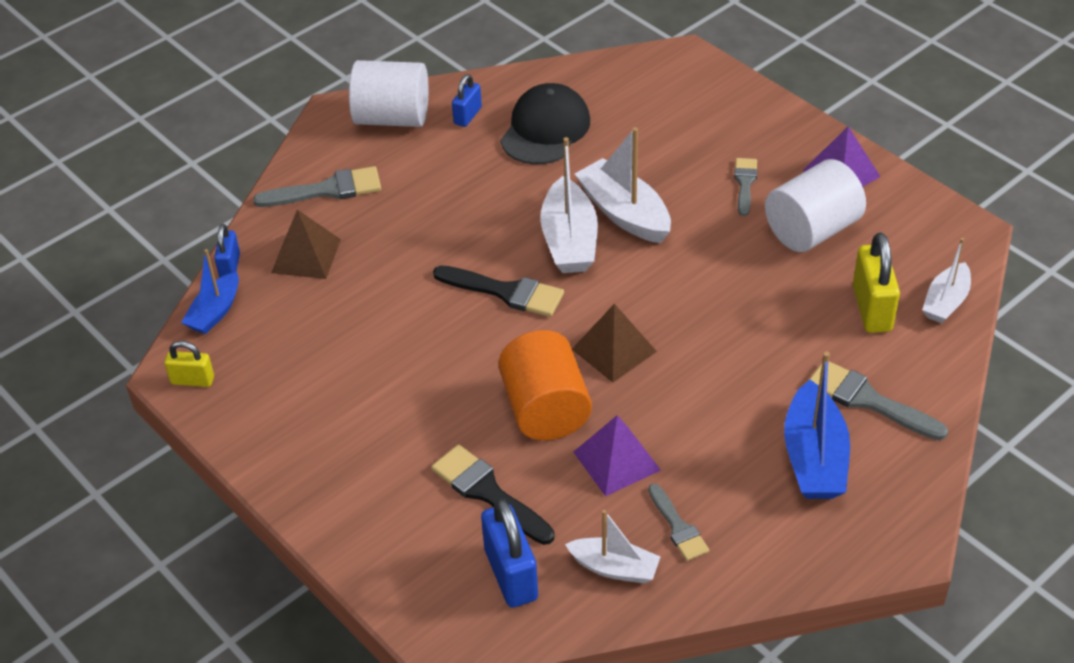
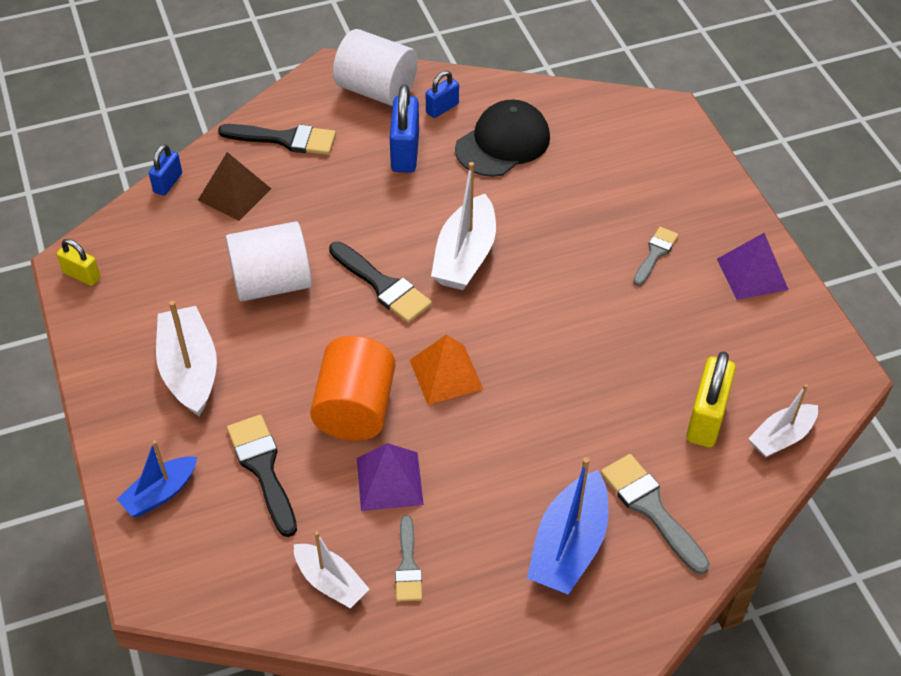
camera: 20 degrees right, 5 degrees up
(215, 312) = (133, 220): blue boat -> blue boat (160, 493)
(327, 190) = (285, 139): grey brush -> black brush
(511, 574) = (239, 553): blue padlock -> blue padlock (405, 152)
(614, 350) = (446, 374): brown pyramid -> orange pyramid
(624, 213) = (528, 246): white boat -> white boat (189, 370)
(811, 230) = (692, 321): white cylinder -> white cylinder (272, 283)

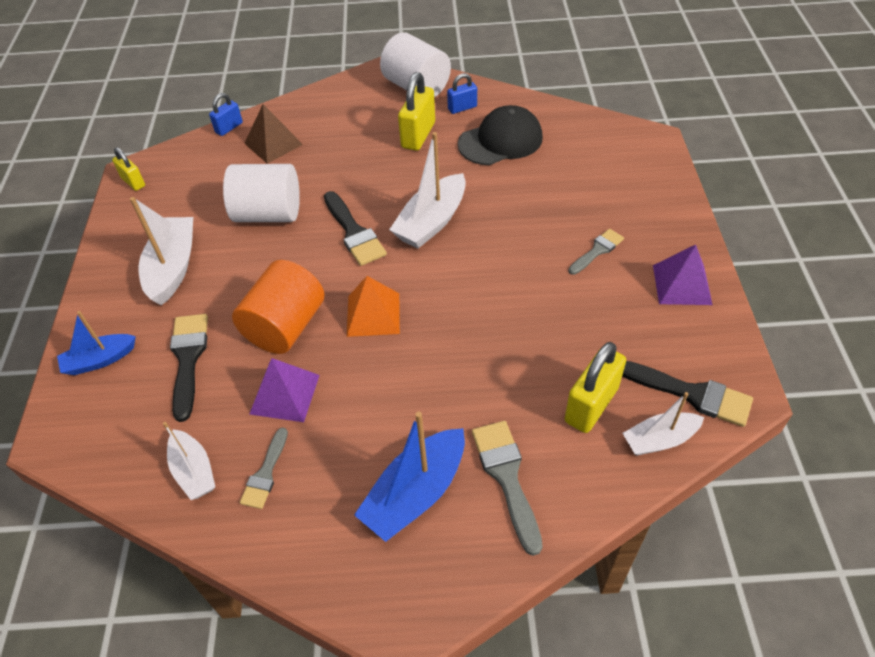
camera: 20 degrees right, 0 degrees up
(285, 139) = (330, 111): black brush -> black brush (691, 394)
(405, 152) = (418, 135): blue padlock -> yellow padlock

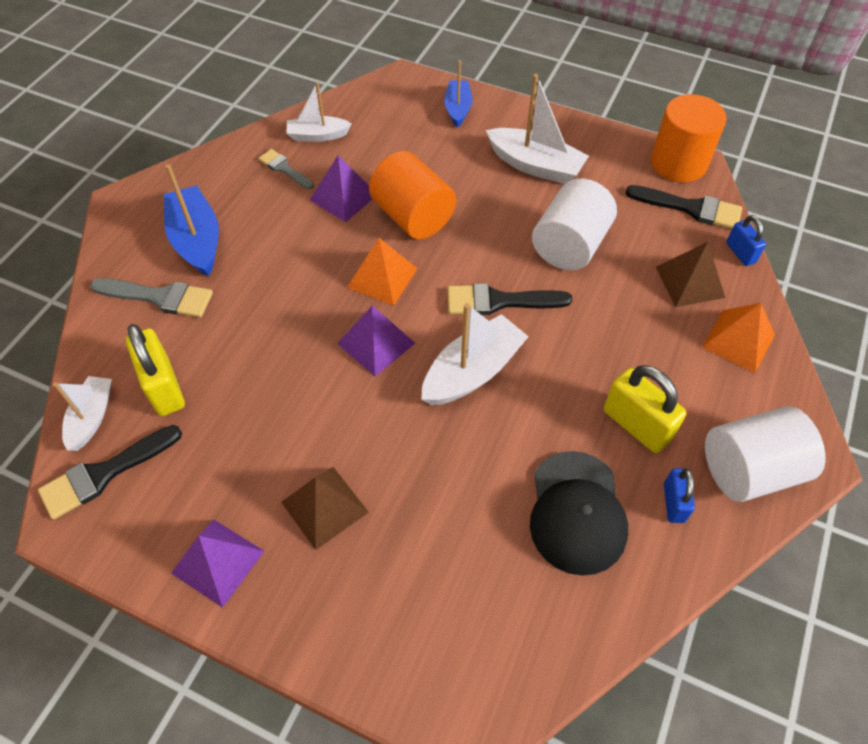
camera: 115 degrees right, 5 degrees up
(133, 182) = (678, 163): yellow padlock -> orange cylinder
(188, 359) = (422, 153): black brush -> black brush (690, 208)
(317, 111) = (738, 341): none -> orange pyramid
(431, 222) = (472, 372): white boat -> white boat turned 75 degrees clockwise
(444, 286) = (376, 343): none -> purple pyramid
(597, 250) = (324, 507): grey brush -> brown pyramid

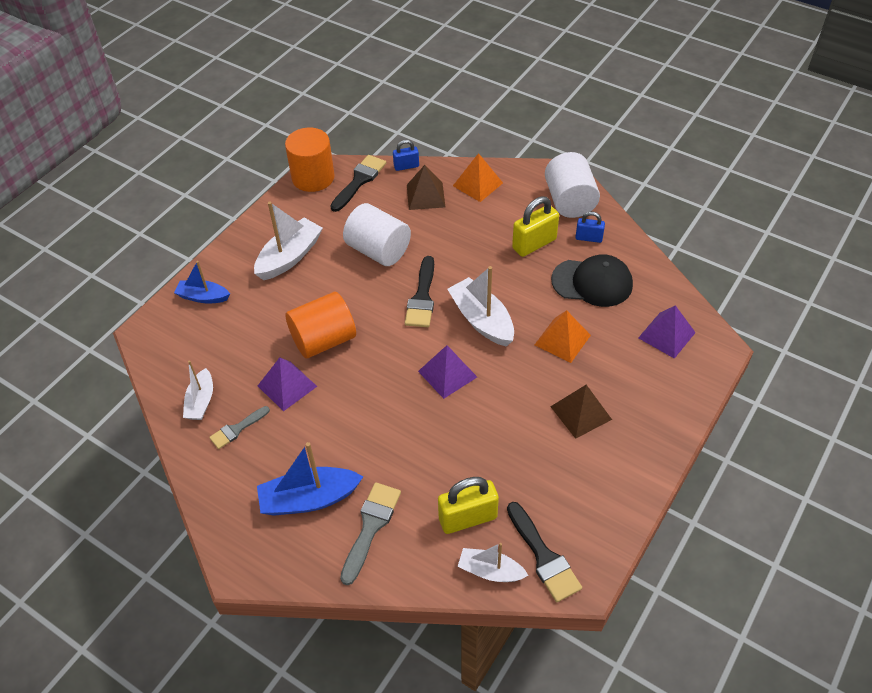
camera: 80 degrees left, 5 degrees down
(218, 561) = (618, 477): purple pyramid -> purple pyramid (666, 335)
(382, 278) = (384, 365): orange pyramid -> orange pyramid (562, 340)

